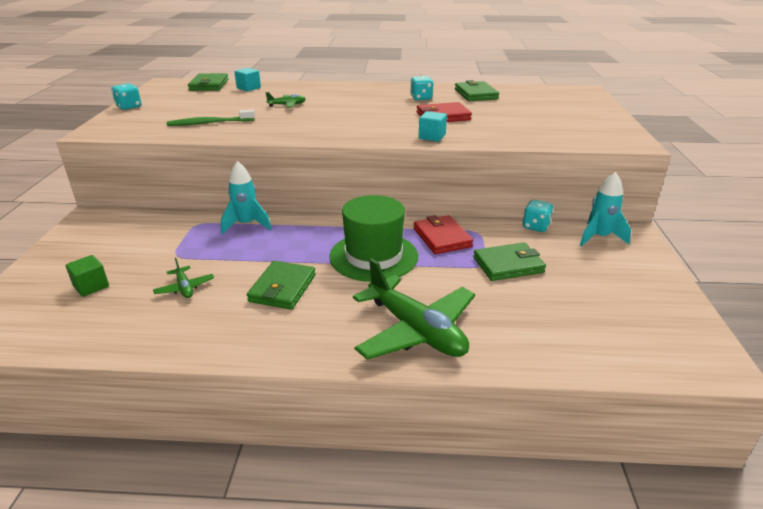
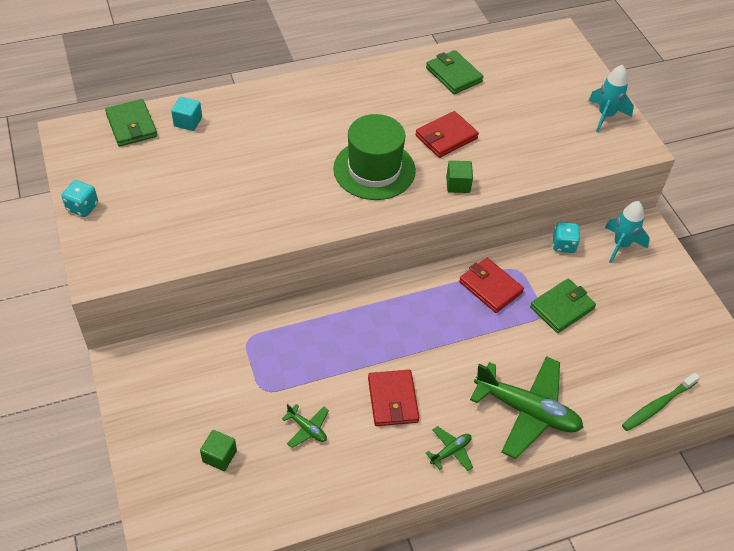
camera: 25 degrees left, 20 degrees up
(210, 123) = (211, 218): green toothbrush -> green toothbrush (658, 405)
(247, 225) = (298, 325): turquoise rocket -> turquoise rocket (605, 116)
(283, 288) = (393, 400): green wallet -> red wallet
(287, 105) = (266, 154): green plane -> green plane (451, 451)
(373, 256) = (445, 333): green hat -> green hat (374, 169)
(421, 98) = (401, 99): turquoise dice -> none
(432, 137) = (458, 184): turquoise cube -> green cube

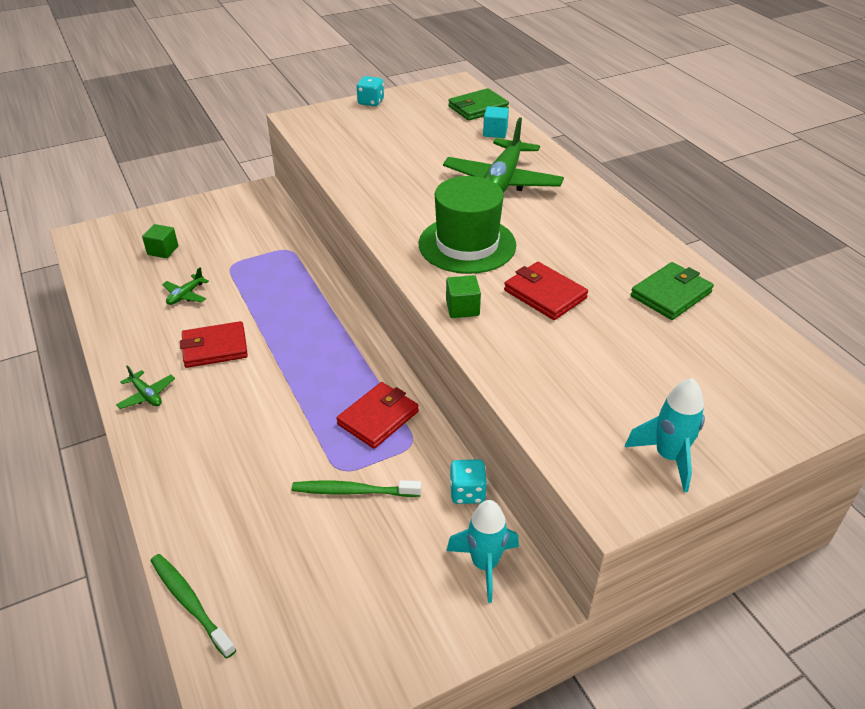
camera: 85 degrees right, 10 degrees down
(527, 411) = (192, 458): green plane -> green plane (502, 181)
(562, 308) = (354, 491): green wallet -> green toothbrush

